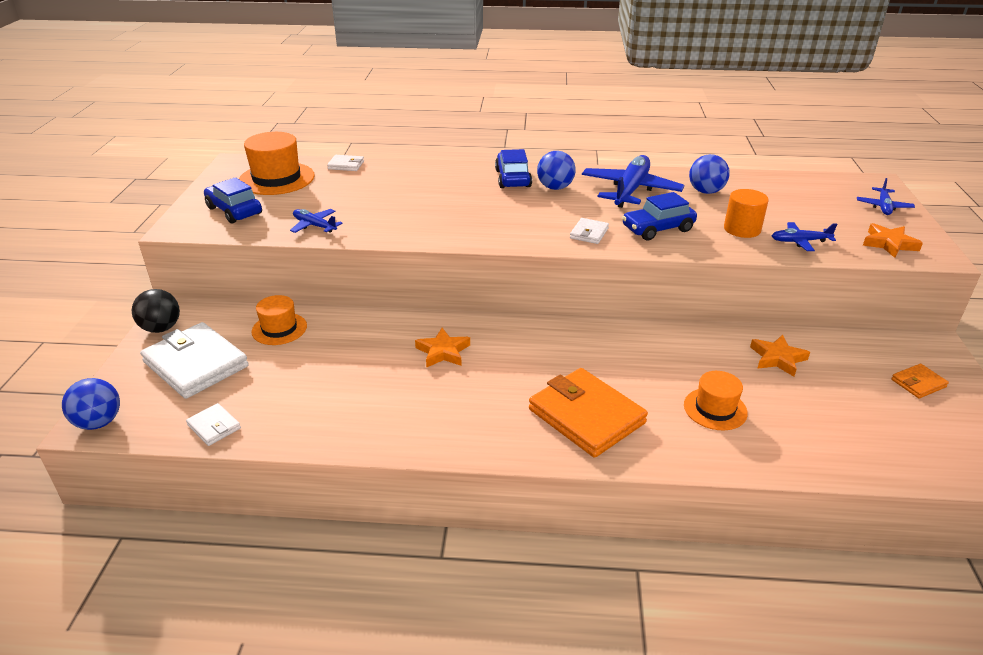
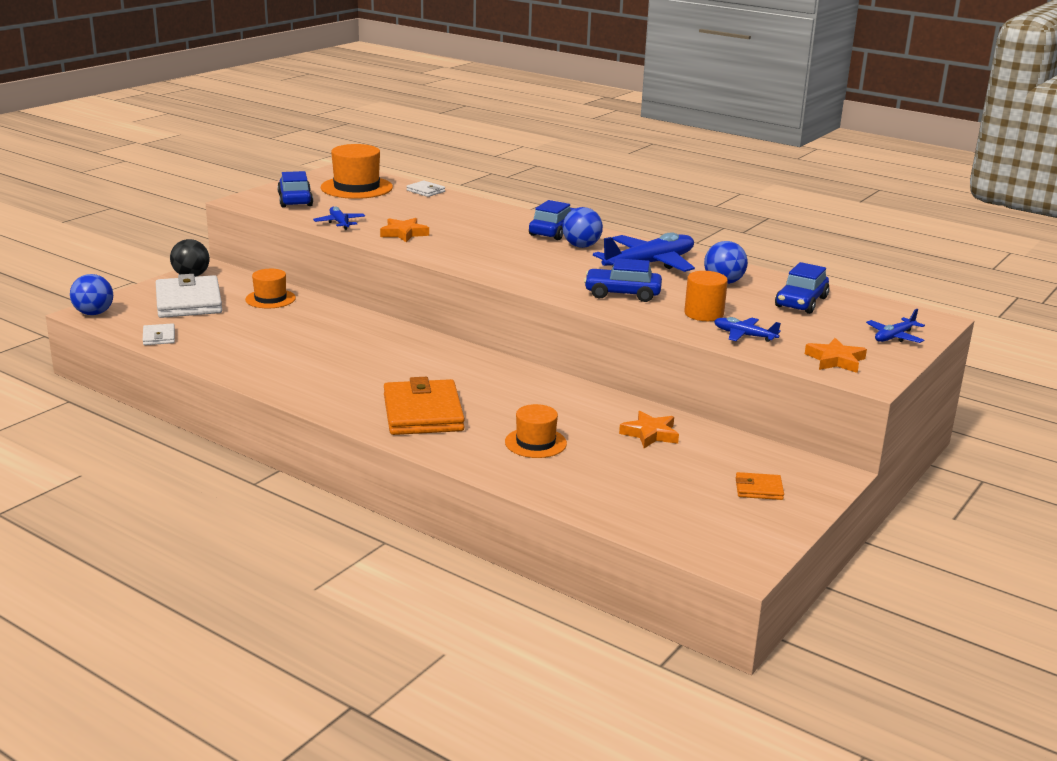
camera: 30 degrees right, 10 degrees down
(443, 352) = (371, 346): orange star -> orange star (404, 233)
(589, 233) = (554, 281): white wallet -> none
(782, 194) = (801, 302): none -> blue car

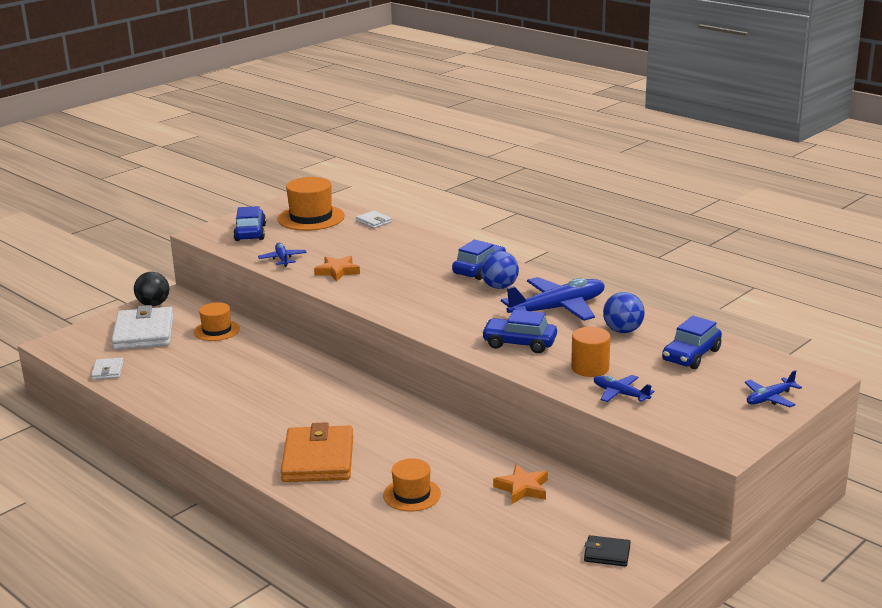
camera: 10 degrees right, 0 degrees up
(94, 313) = (58, 344): blue ball -> none
(758, 489) = (607, 553): orange wallet -> black wallet
(835, 360) = (700, 425): orange star -> none

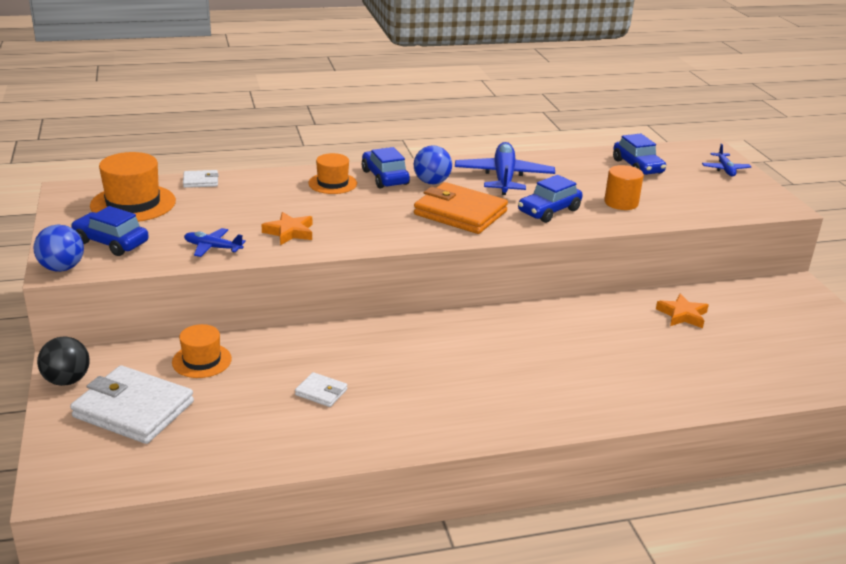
camera: 60 degrees left, 5 degrees up
(107, 371) = (196, 464): white wallet -> white wallet (321, 392)
(318, 459) = (548, 390): orange wallet -> orange wallet (460, 213)
(412, 494) = (652, 365): orange hat -> orange hat (332, 183)
(607, 553) = (798, 318): black wallet -> none
(620, 394) = (674, 208): blue plane -> none
(623, 331) = (571, 171): blue ball -> blue ball (62, 268)

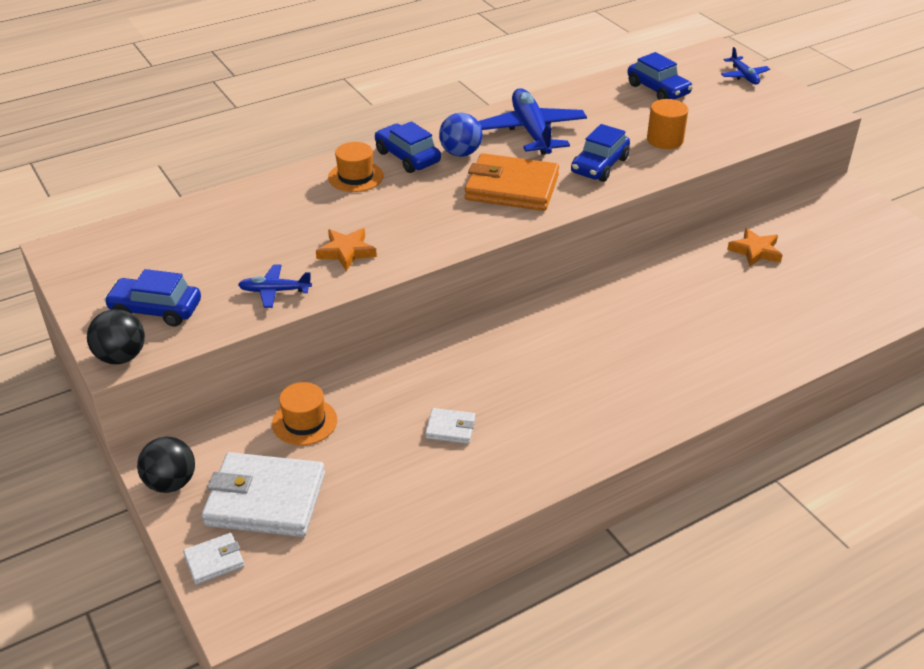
camera: 15 degrees left, 10 degrees up
(62, 268) = (121, 357): blue ball -> black ball
(133, 203) = (148, 251): orange hat -> none
(201, 181) = (207, 204): white wallet -> white wallet (214, 561)

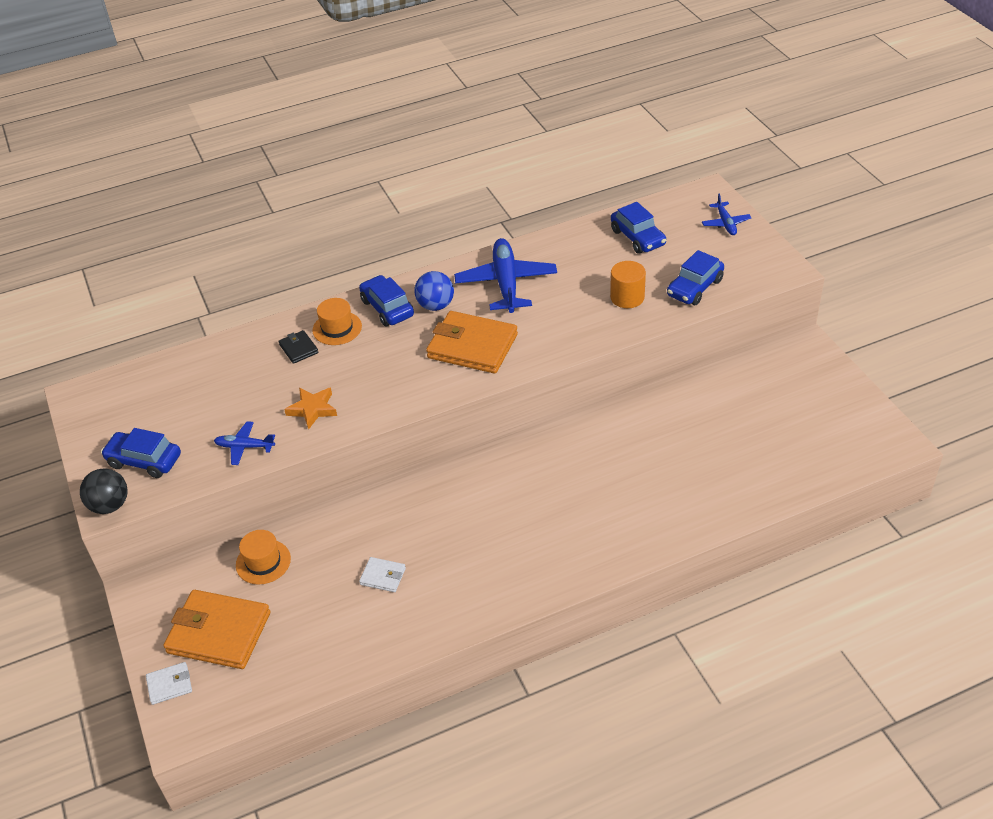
camera: 10 degrees right, 5 degrees up
(171, 483) = (146, 612): black ball -> none
(265, 499) = (219, 632): white wallet -> orange wallet
(316, 196) = (299, 349): none -> black wallet
(599, 166) = (558, 325): blue car -> blue car (694, 288)
(755, 251) = (700, 409): orange star -> none

